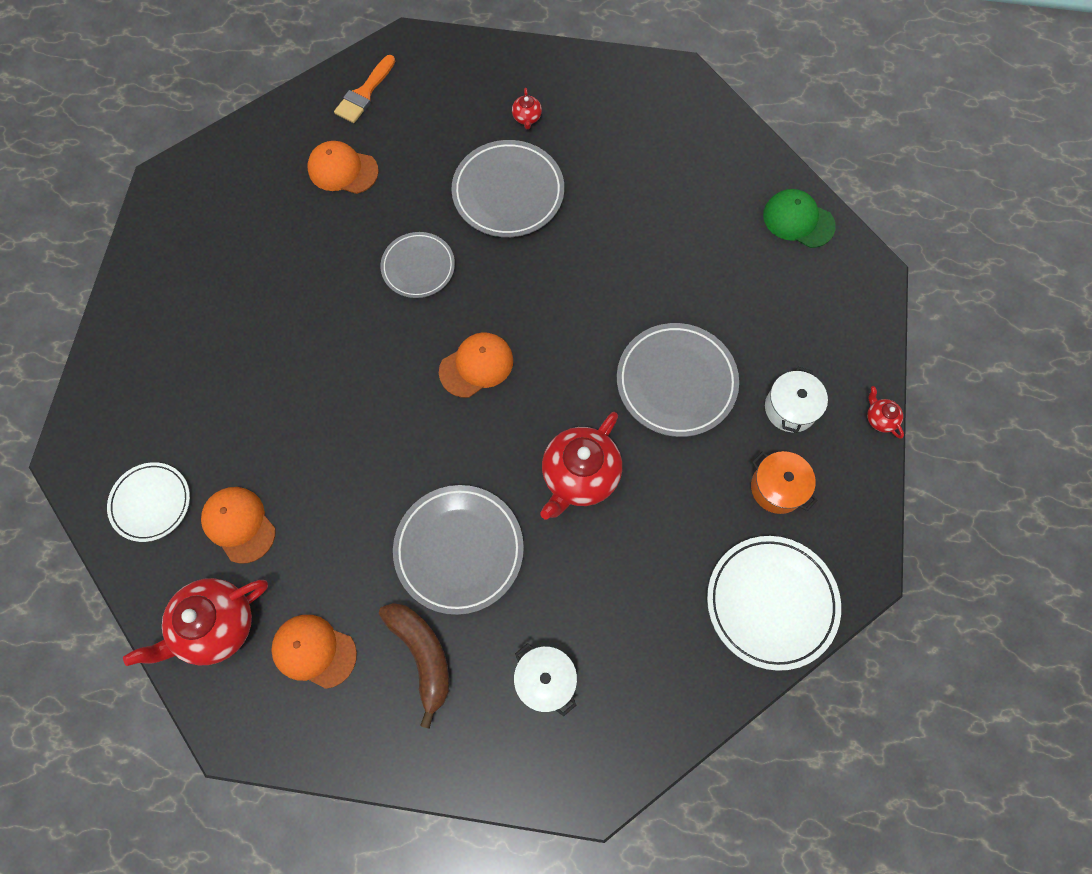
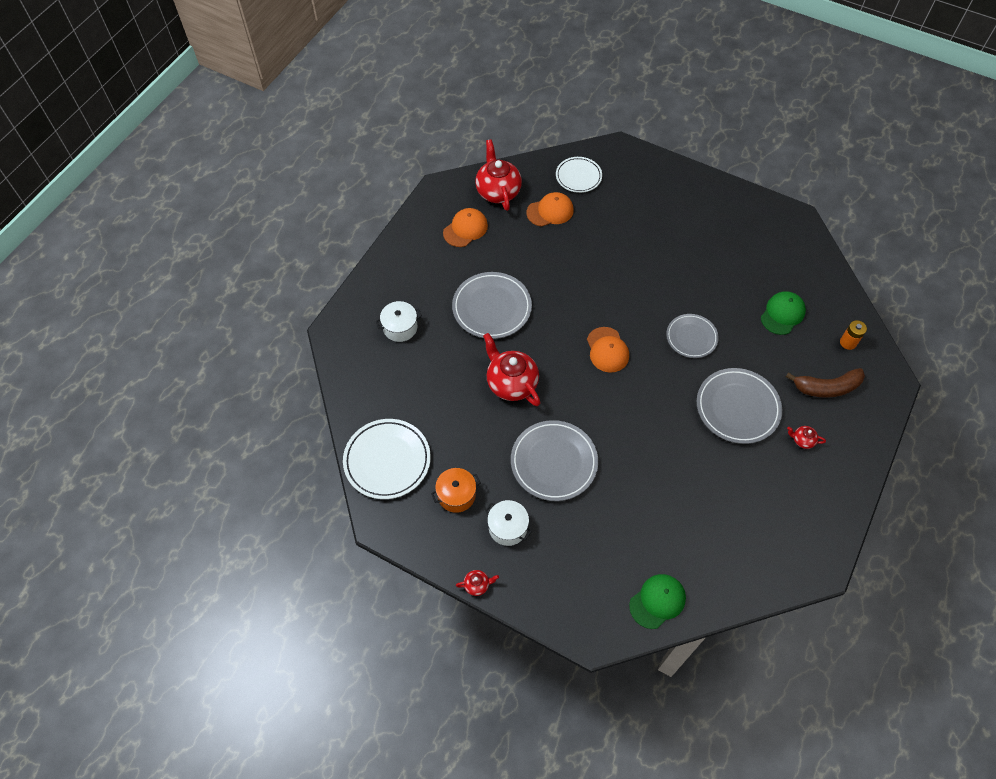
camera: 110 degrees right, 10 degrees down
(342, 170) = (782, 314): orange cap -> green cap
(364, 93) = (848, 342): orange brush -> orange battery
(422, 655) = (441, 275): brown banana -> brown banana (826, 387)

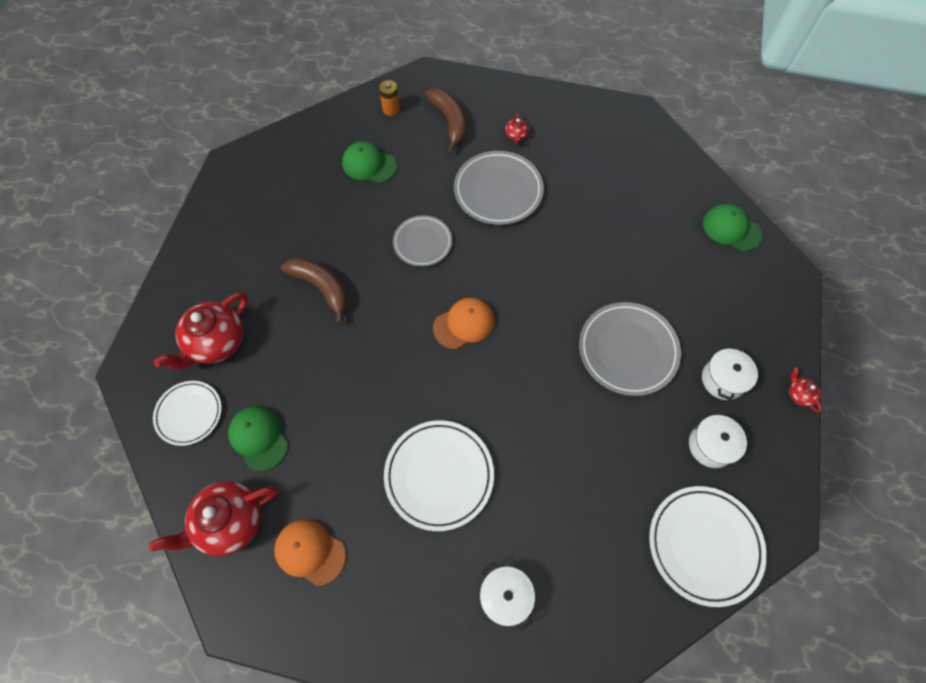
camera: 105 degrees left, 5 degrees up
(456, 495) = (711, 445): orange pot -> white pot
(492, 308) = (439, 475): grey plate -> white plate
(511, 383) = (544, 421): red teapot -> red teapot (216, 343)
(550, 211) = (258, 438): orange cap -> green cap
(662, 262) = (322, 288): none -> brown banana

